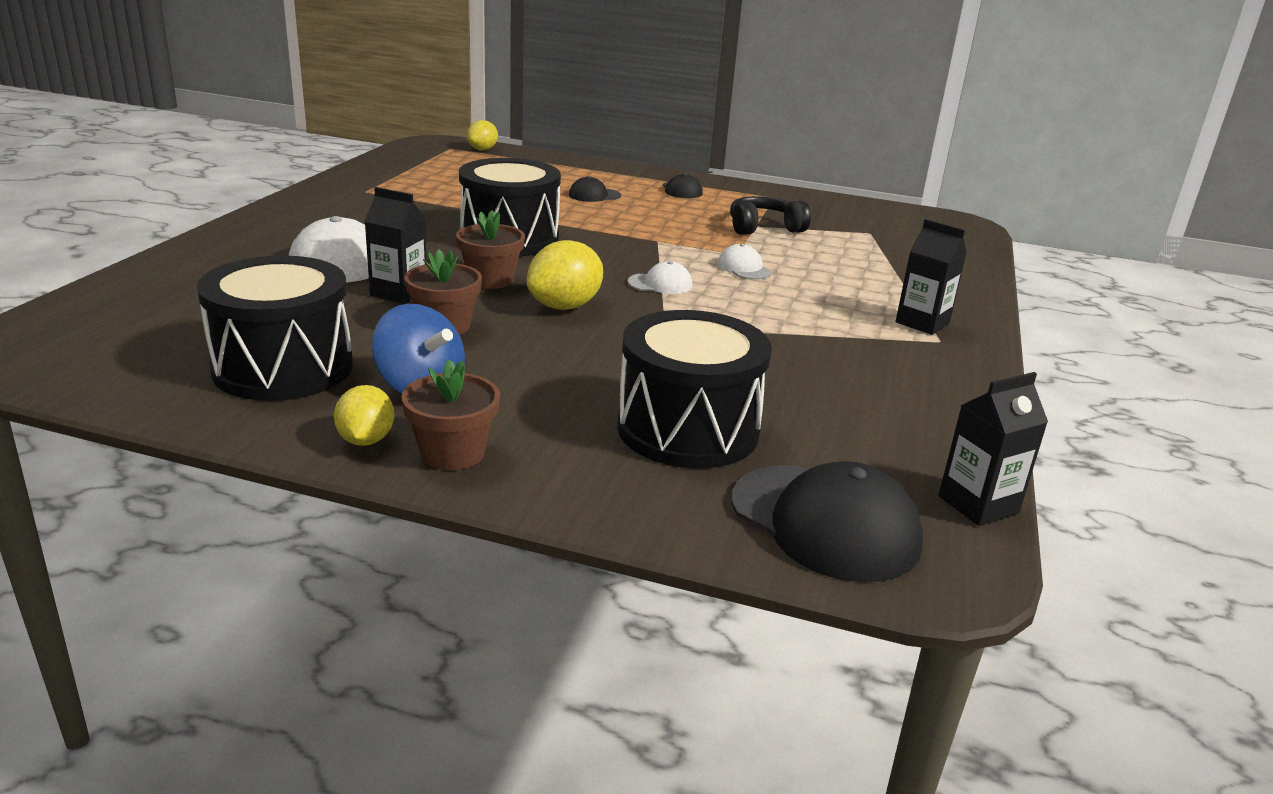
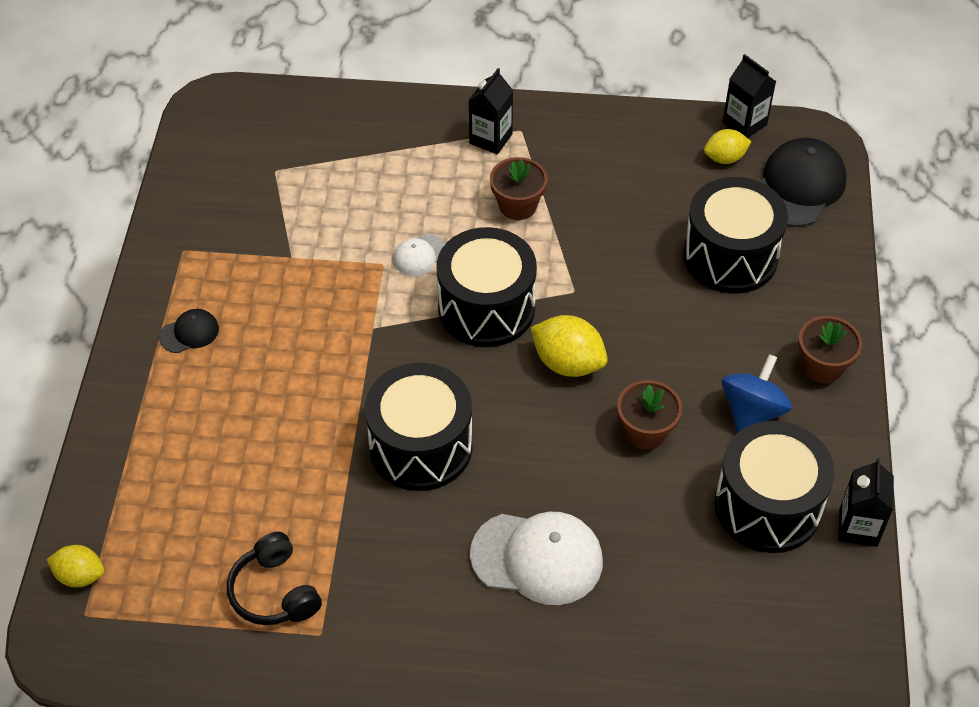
camera: 100 degrees left, 25 degrees up
(366, 440) = (833, 416): yellow lemon -> yellow lemon (725, 158)
(399, 293) = (596, 487): black carton -> black carton (858, 527)
(491, 280) = (535, 430): brown flower pot -> brown flower pot (518, 205)
(594, 195) = (242, 408): black cap -> none
(660, 284) = (486, 308): white cap -> black drum
(764, 228) = (296, 250): black headphones -> black headphones (275, 592)

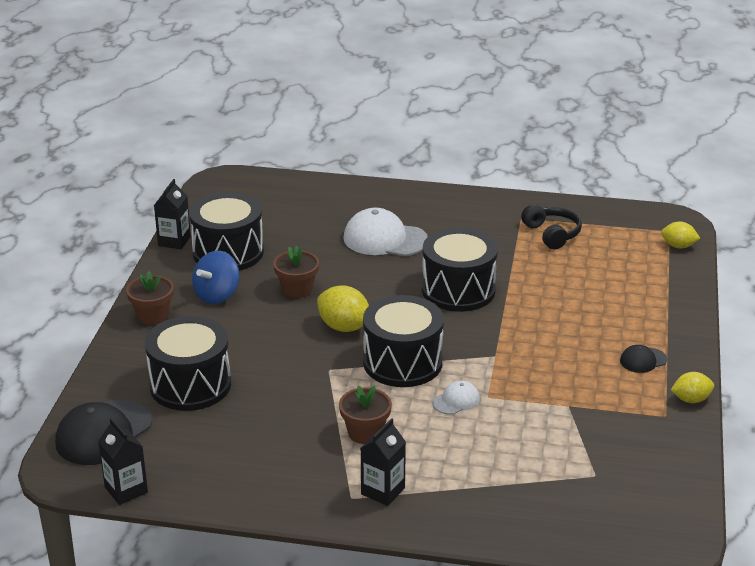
camera: 175 degrees left, 20 degrees down
(725, 158) = (160, 460): yellow lemon -> yellow lemon (691, 399)

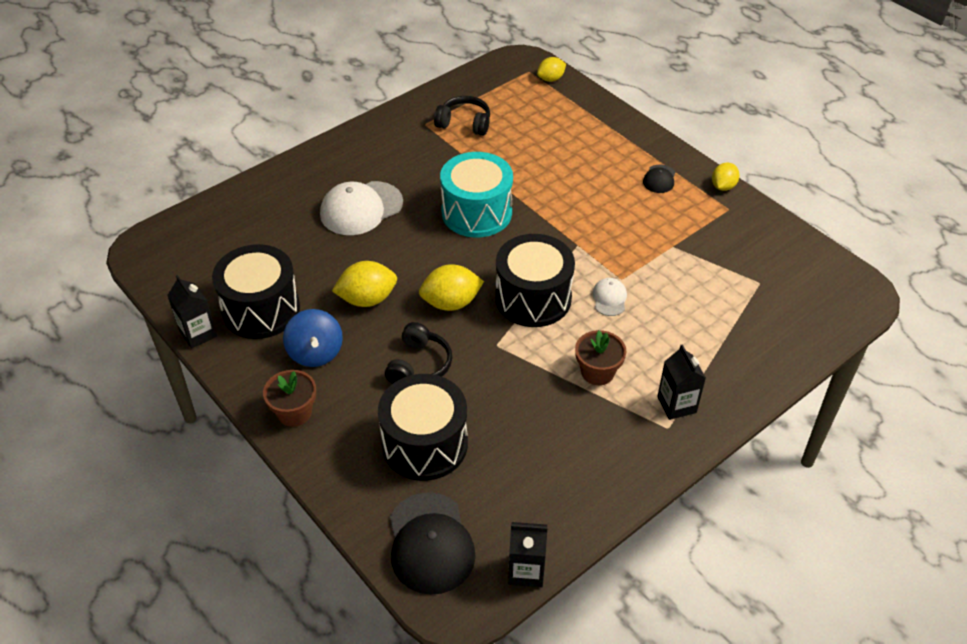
camera: 50 degrees left, 15 degrees up
(262, 344) = (419, 365): none -> black headphones
(297, 289) = (367, 299): brown flower pot -> yellow lemon
(458, 290) = (476, 212): black drum -> turquoise drum

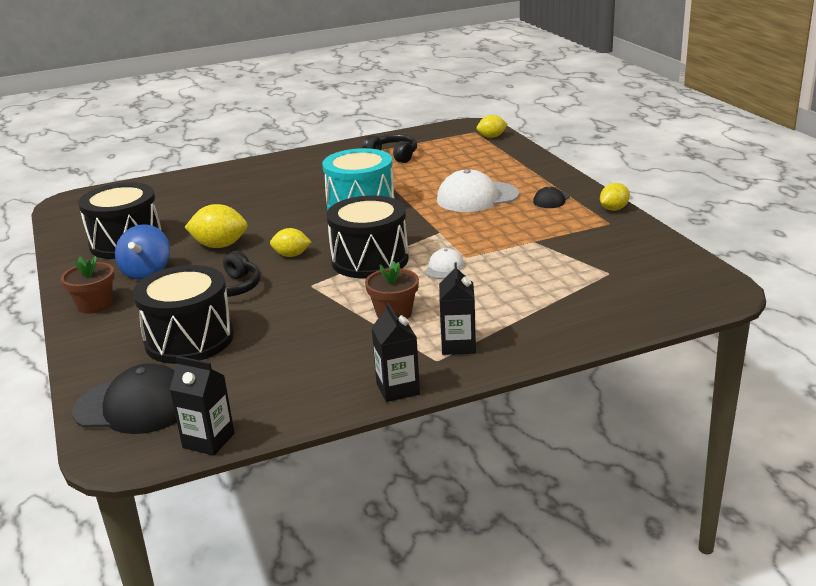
camera: 20 degrees right, 20 degrees down
(198, 333) = (63, 251): black carton -> black carton (398, 389)
(361, 208) = (262, 195): white cap -> white cap (477, 197)
(430, 543) = (134, 406): black cap -> black cap turned 90 degrees counterclockwise
(451, 303) = (291, 255): yellow lemon -> yellow lemon, size x0.64

